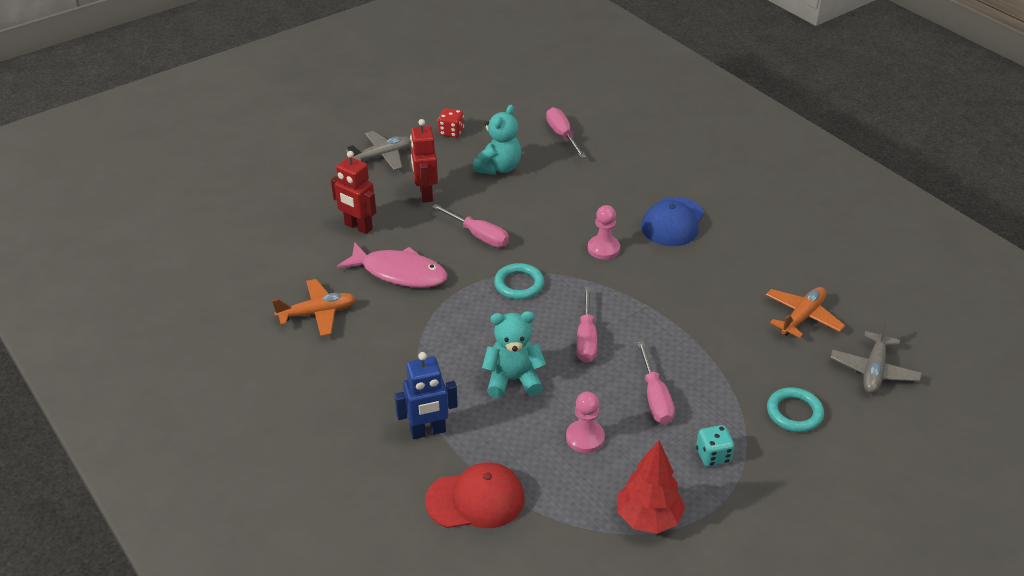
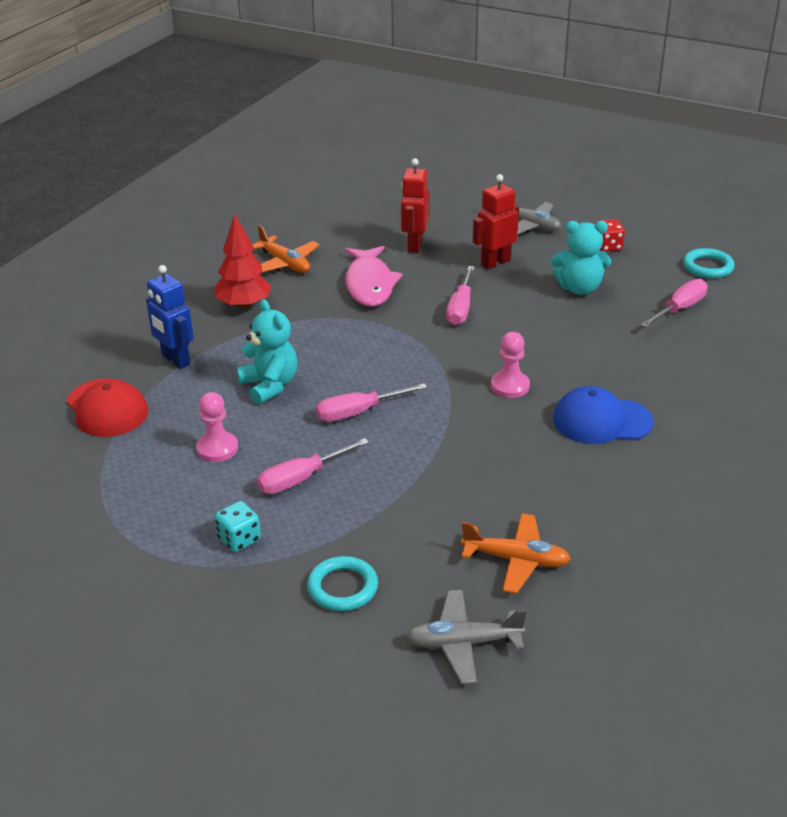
camera: 65 degrees right, 5 degrees down
(519, 284) = (407, 351): turquoise ring -> turquoise ring (708, 267)
(648, 518) = (130, 516): red tree -> red tree (244, 306)

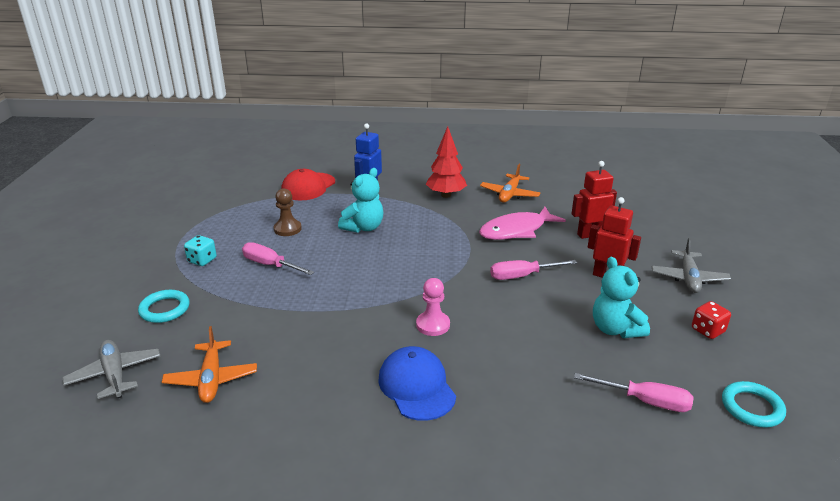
camera: 65 degrees right, 5 degrees down
(217, 448) = (287, 229): pink pawn -> brown pawn
(358, 412) = (354, 267): pink screwdriver -> none

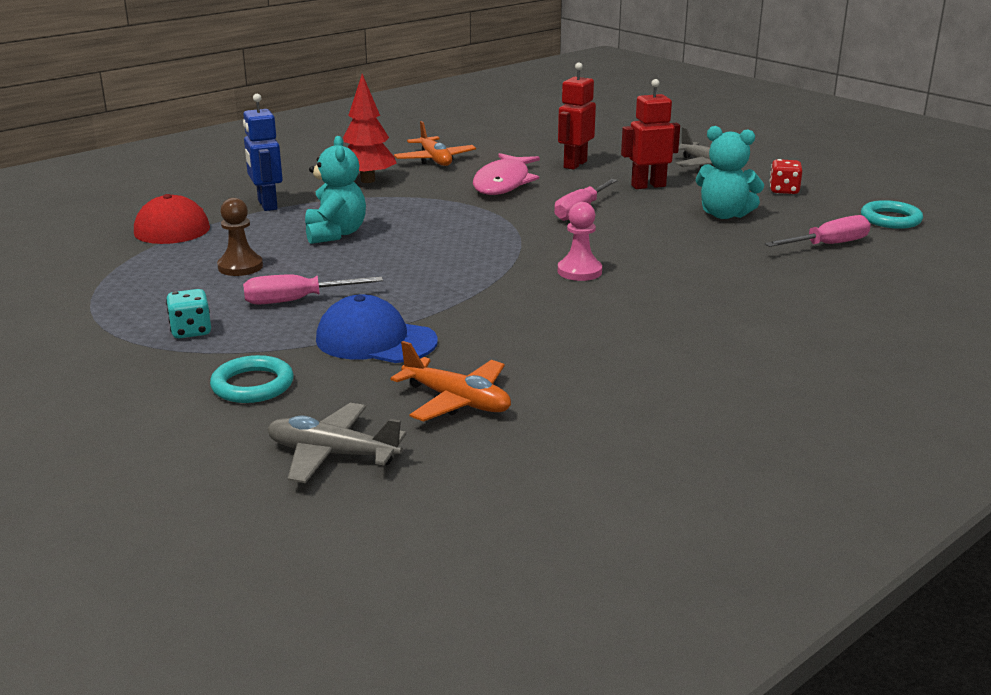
camera: 45 degrees left, 5 degrees down
(416, 386) = (659, 313): blue cap -> blue cap (375, 340)

